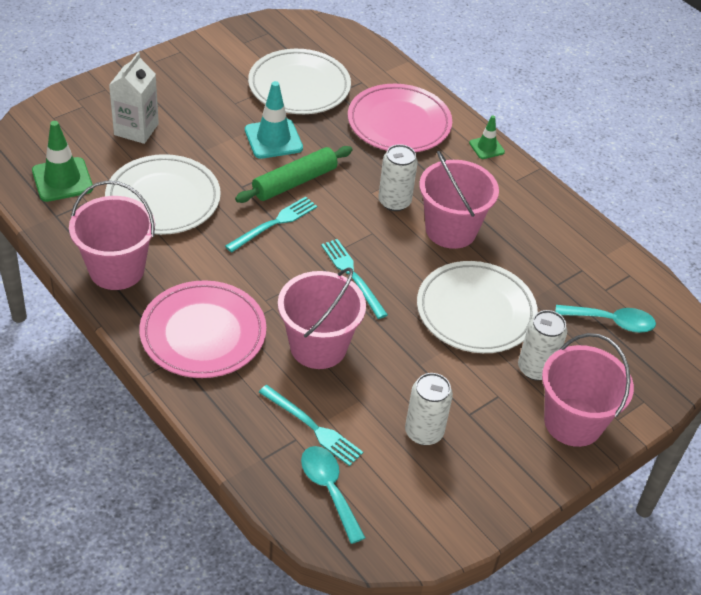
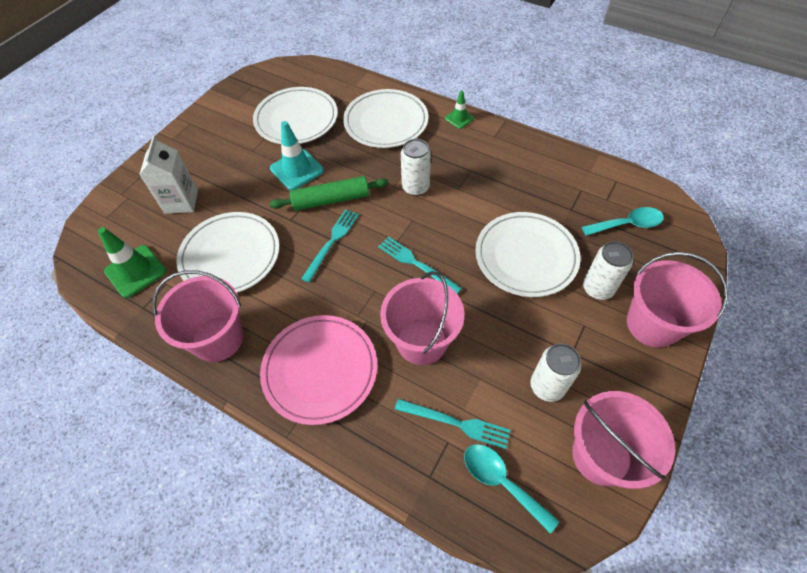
camera: 15 degrees left, 10 degrees up
(294, 182) = (331, 200): green rolling pin -> green rolling pin turned 45 degrees clockwise
(399, 123) = (386, 122): pink plate -> white plate
(451, 230) = (469, 194): pink bucket -> pink bucket (601, 456)

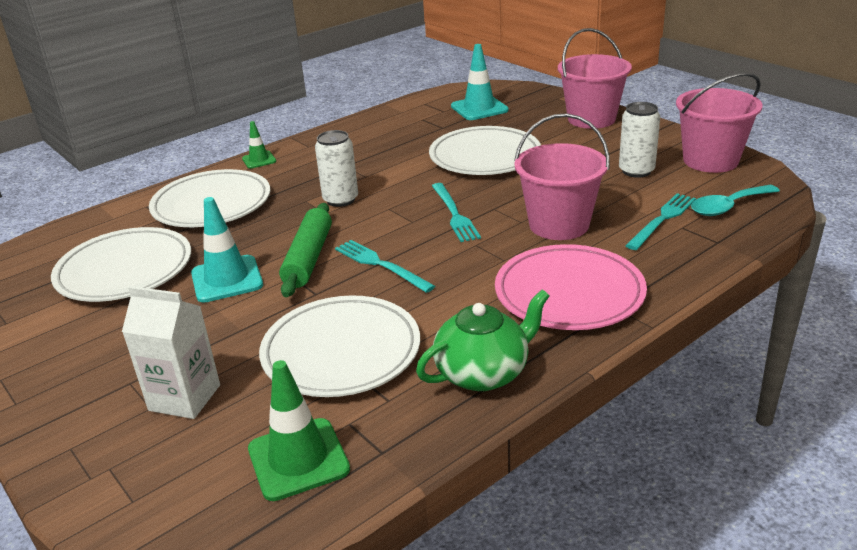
camera: 70 degrees left, 25 degrees down
(218, 338) = (483, 373): pink bucket -> green teapot
(416, 264) = (454, 214): turquoise fork -> turquoise fork turned 75 degrees counterclockwise
(597, 288) = (542, 132): white can -> none
(627, 224) = (479, 108): turquoise spoon -> turquoise traffic cone

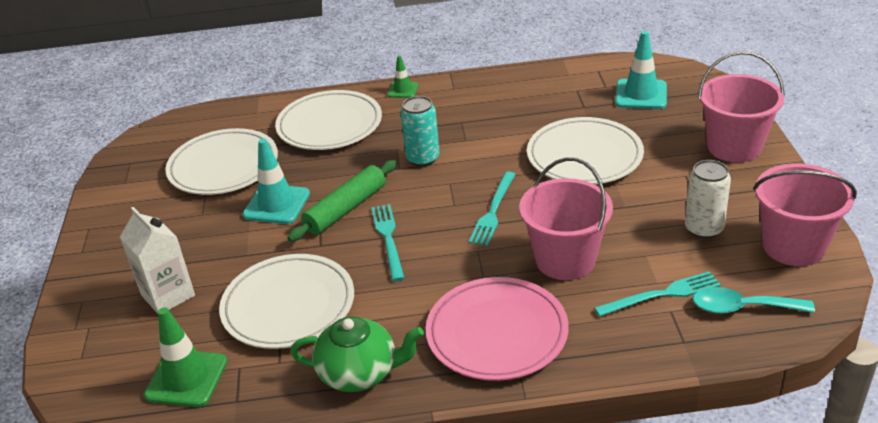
camera: 35 degrees right, 5 degrees up
(340, 199) = (423, 158): white can -> turquoise can

